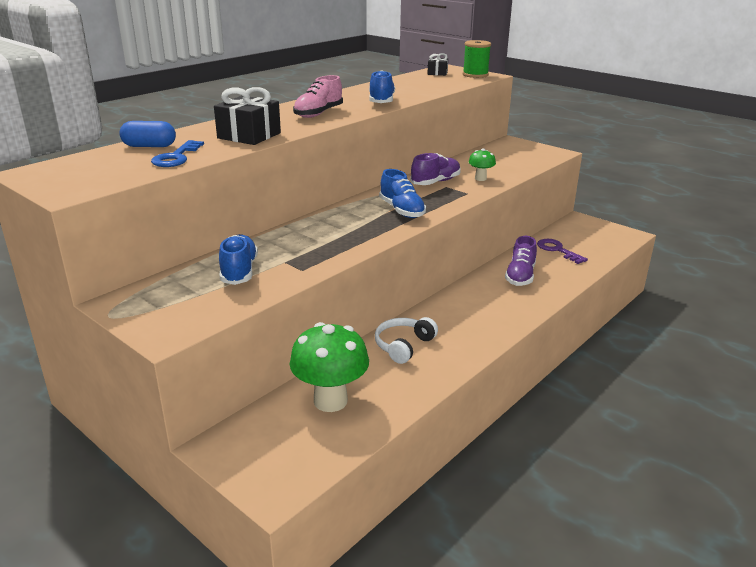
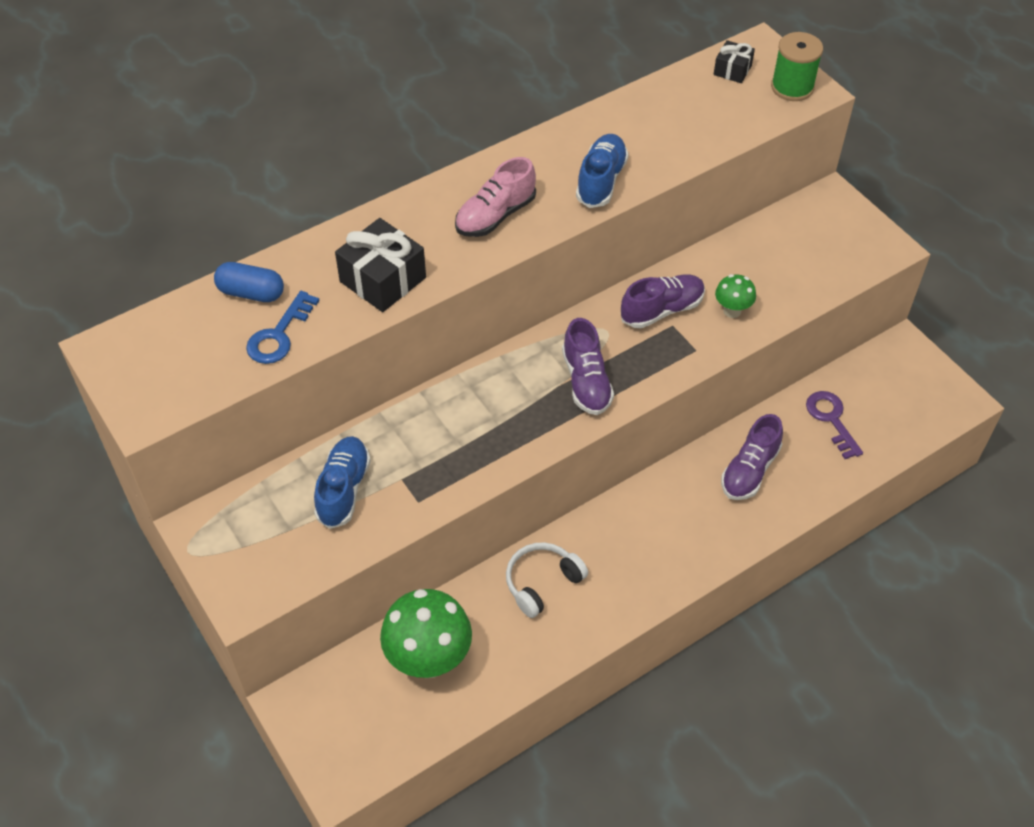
camera: 15 degrees right, 25 degrees up
(402, 210) = (586, 382): blue shoe -> purple shoe

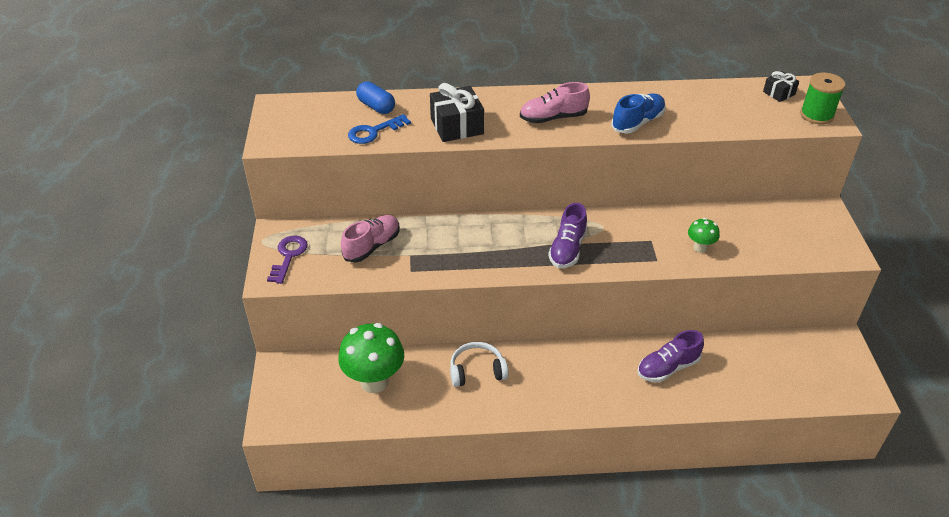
camera: 30 degrees right, 10 degrees down
(343, 489) = (372, 246): blue shoe -> pink shoe
(662, 310) = (650, 229): purple shoe -> none
(831, 420) = (751, 362): purple key -> purple key (288, 256)

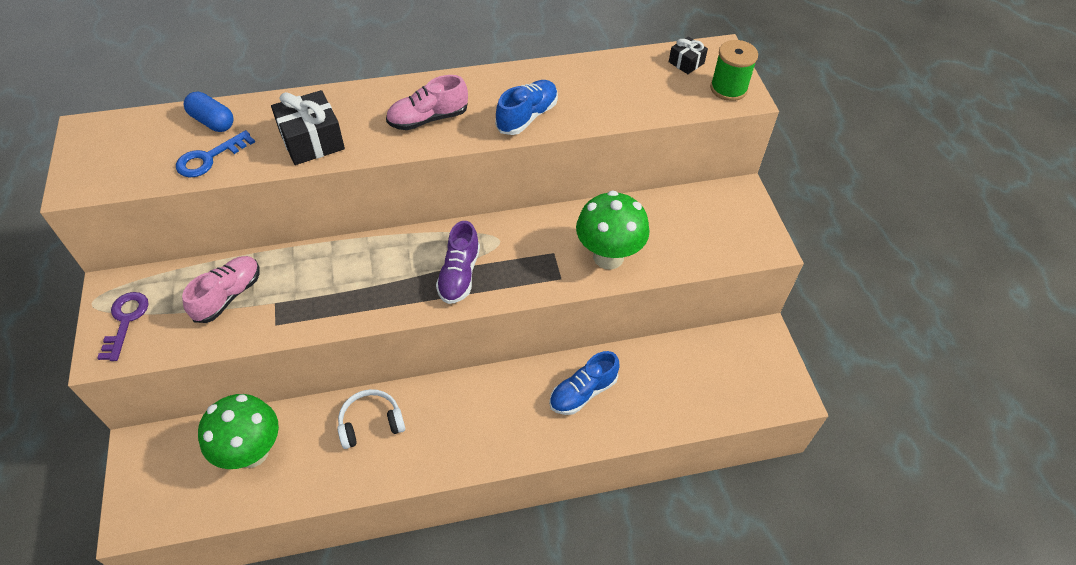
camera: 10 degrees left, 10 degrees up
(668, 368) = (583, 392): purple shoe -> blue shoe
(700, 248) = (608, 257): green mushroom -> green mushroom, size x2.02

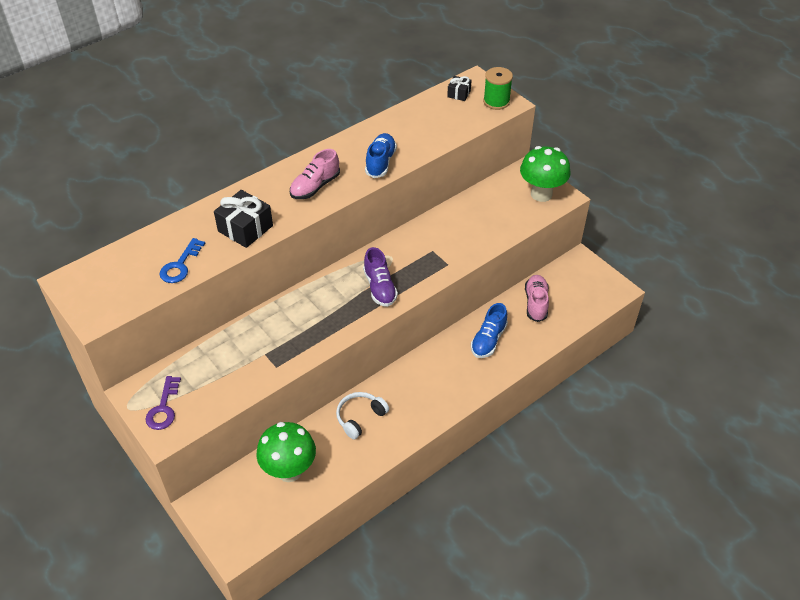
camera: 25 degrees left, 5 degrees down
(125, 321) = (164, 408): purple key -> purple key turned 150 degrees counterclockwise
(212, 121) = (161, 241): blue capsule -> none
(228, 296) = (227, 363): pink shoe -> pink shoe (536, 303)
(608, 257) = (469, 240): green mushroom -> green mushroom (541, 194)

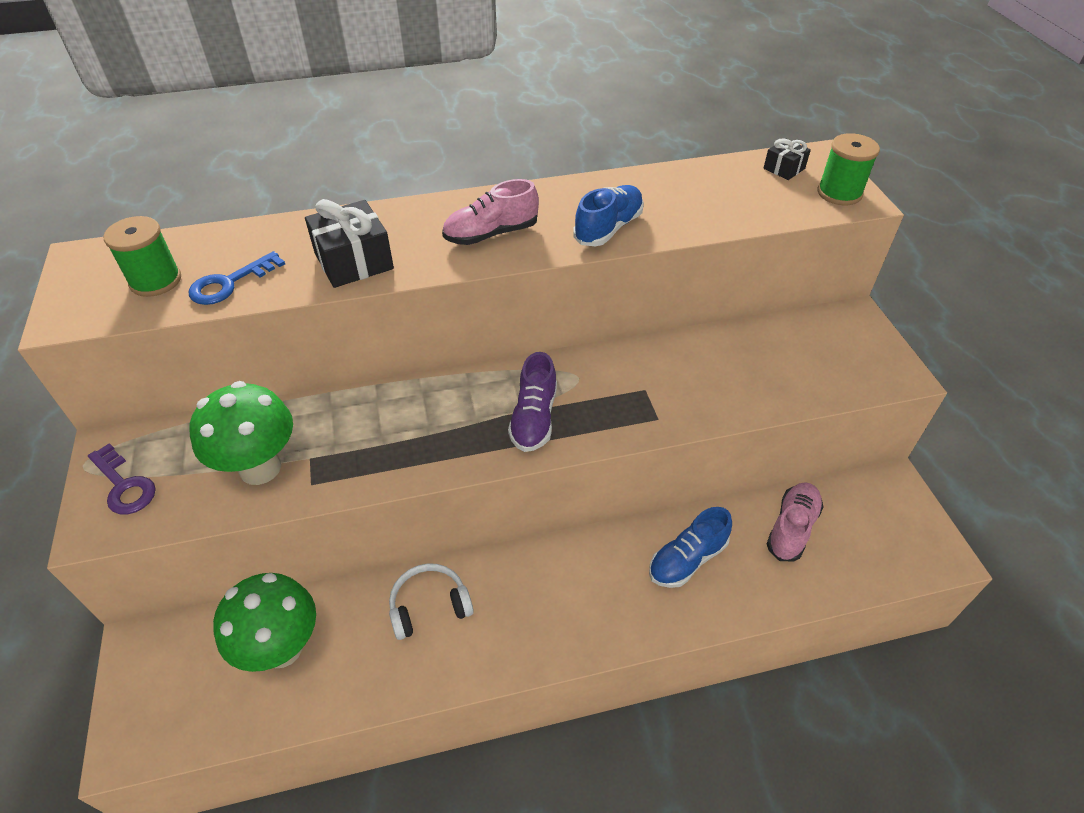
camera: 25 degrees right, 0 degrees up
(132, 279) = (155, 281): none -> green spool
(164, 408) = (124, 485): purple key -> purple key turned 75 degrees counterclockwise
(541, 194) = (863, 360): green mushroom -> green mushroom (260, 468)

